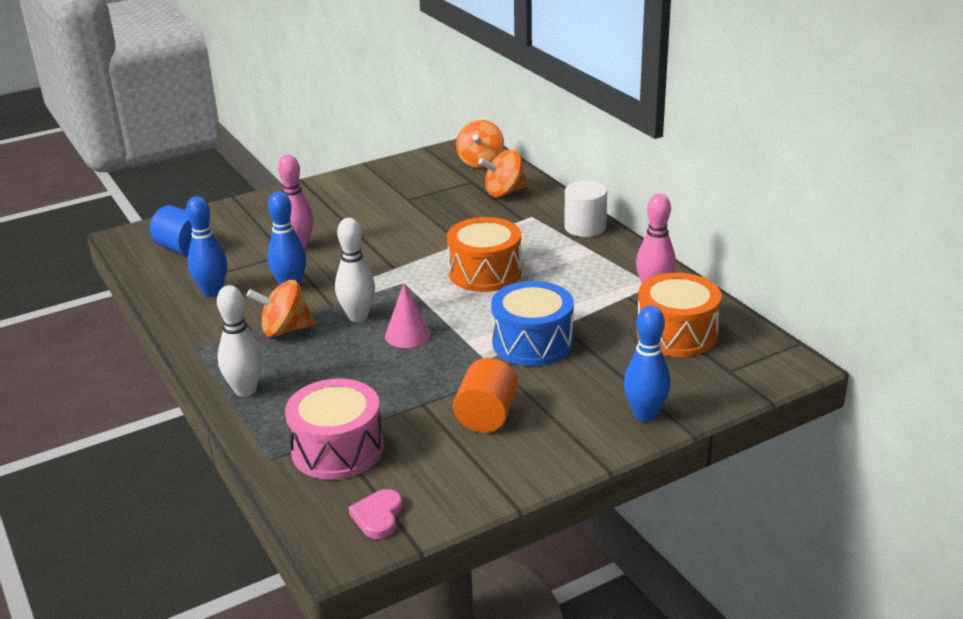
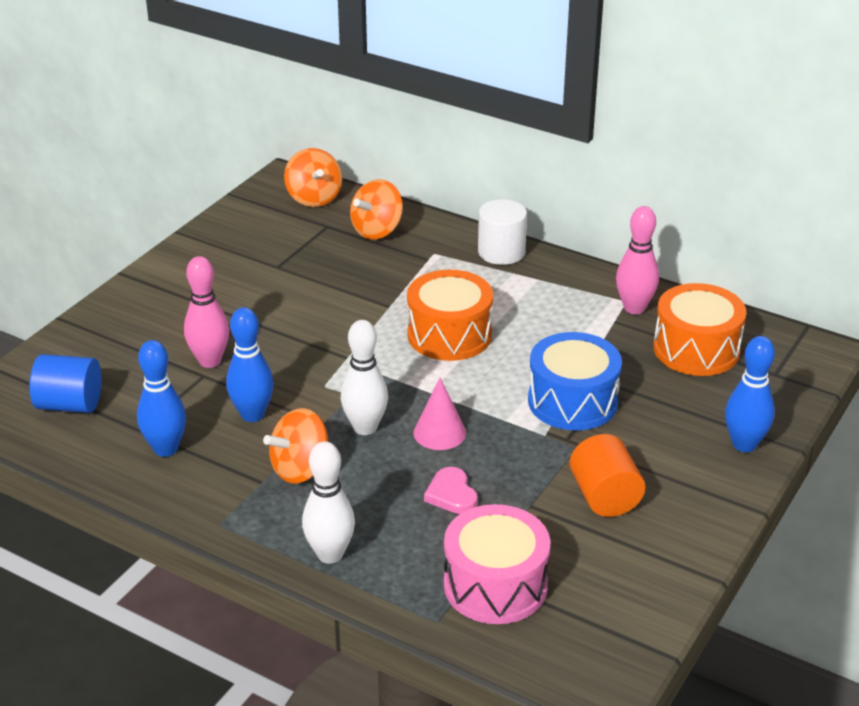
camera: 30 degrees left, 5 degrees up
(378, 516) = (605, 640): pink heart -> pink heart (451, 494)

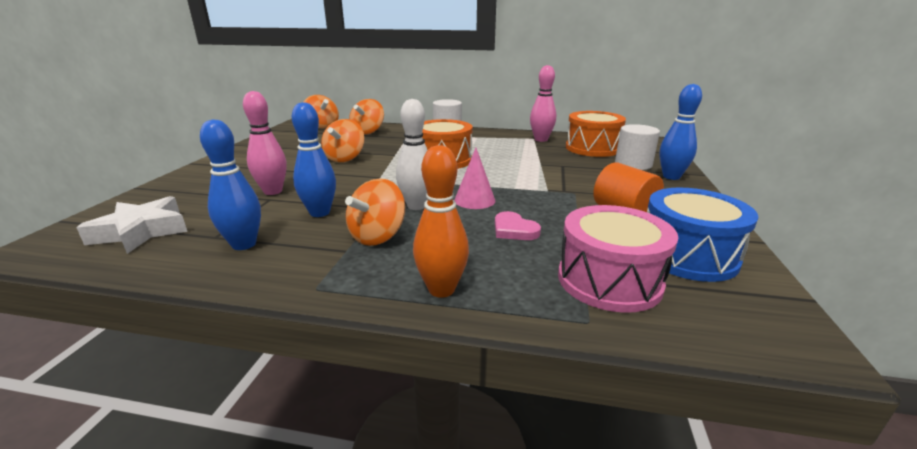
camera: 20 degrees left, 10 degrees down
(70, 404) = (141, 231): blue cylinder -> white star
(317, 302) = (345, 158): none -> orange spinning top
(330, 554) = (441, 289): white bowling pin -> orange bowling pin
(572, 401) = (548, 174): blue drum -> blue drum (687, 255)
(719, 404) = (633, 164): none -> white cylinder

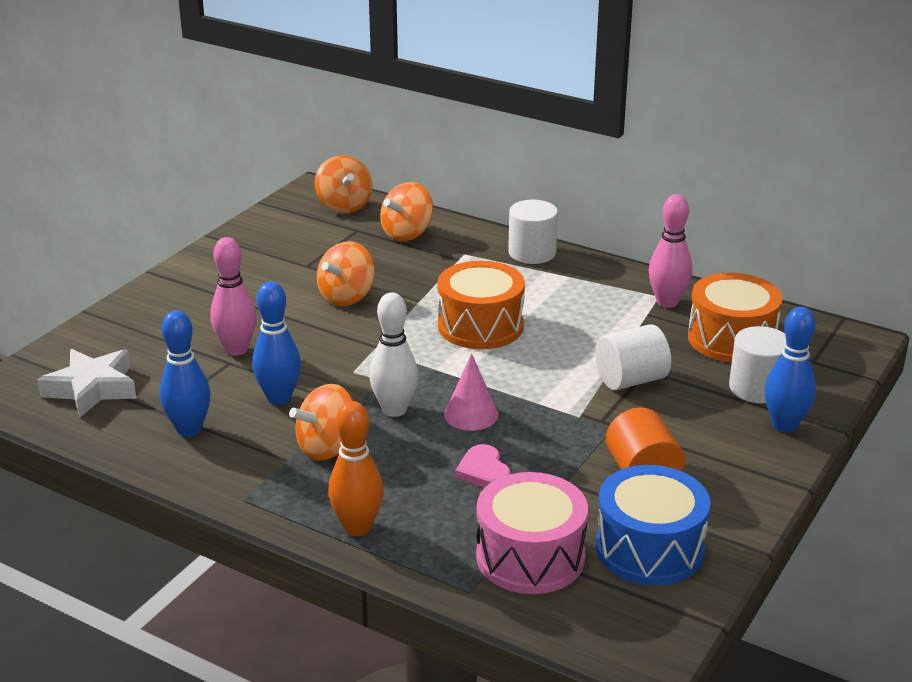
camera: 20 degrees right, 5 degrees up
(559, 170) = (631, 380): none -> white cylinder

